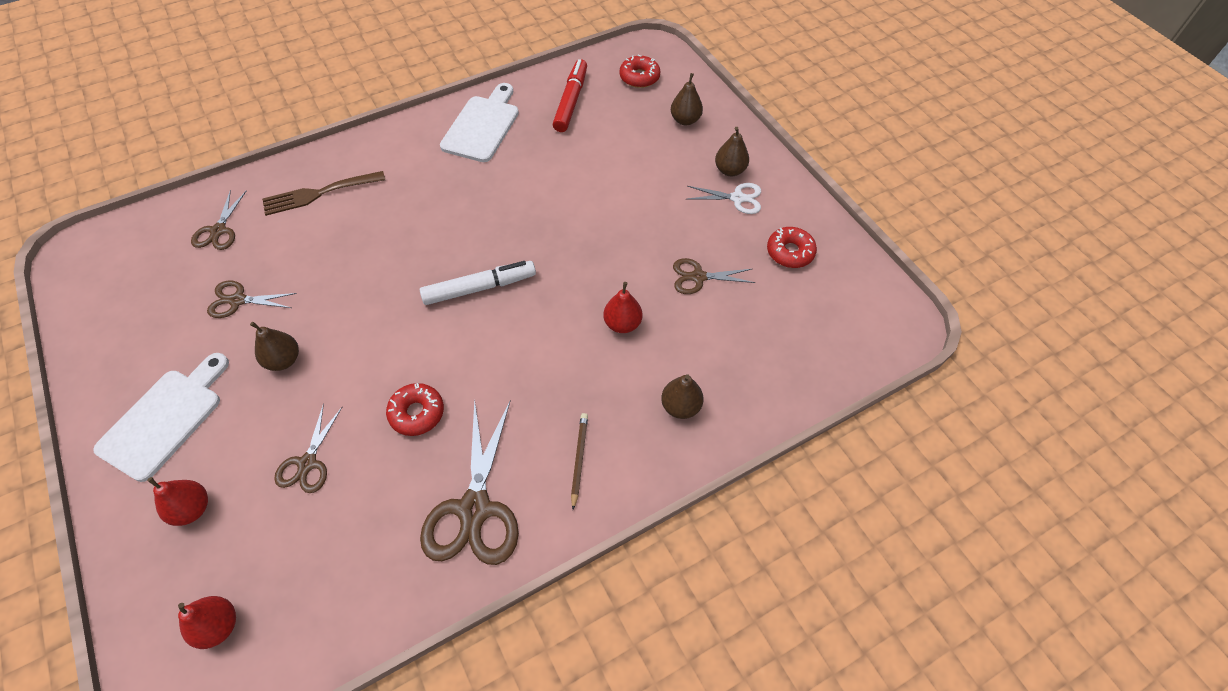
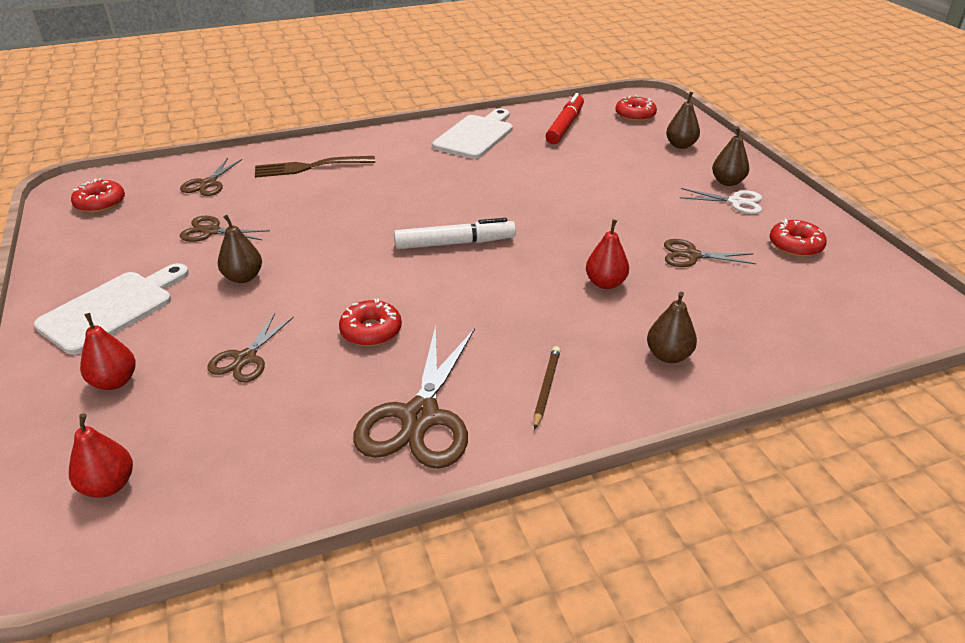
camera: 10 degrees right, 20 degrees down
(112, 273) = (100, 203): none -> red donut

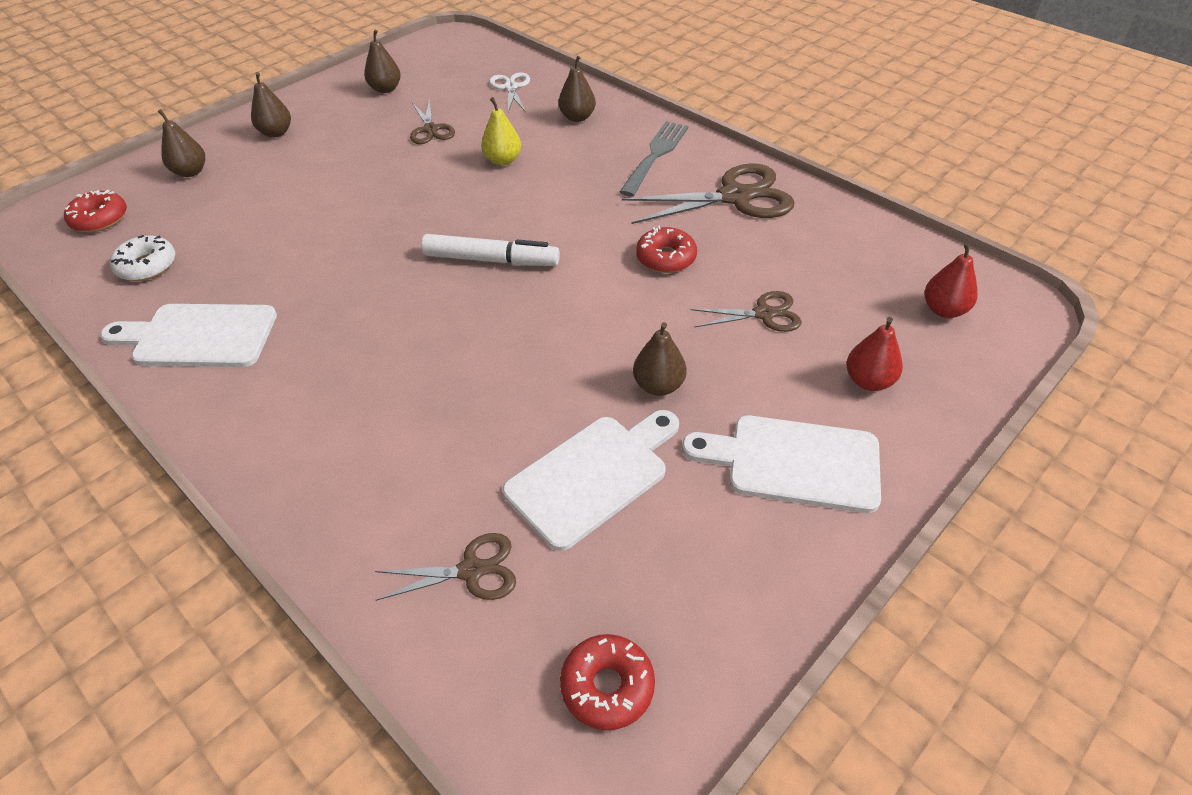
camera: 115 degrees left, 10 degrees up
(211, 231) = (592, 476): brown scissors -> white cutting board
(310, 167) = (363, 470): brown fork -> none
(455, 243) = (491, 260): white marker -> white marker turned 135 degrees clockwise
(546, 388) = (655, 155): brown pencil -> grey fork
(565, 126) = (147, 266): red marker -> white donut
(605, 283) = (503, 160): red pear -> yellow pear
(735, 202) = (318, 123): white scissors -> white scissors (511, 87)
(795, 245) = (385, 89): red donut -> brown pear

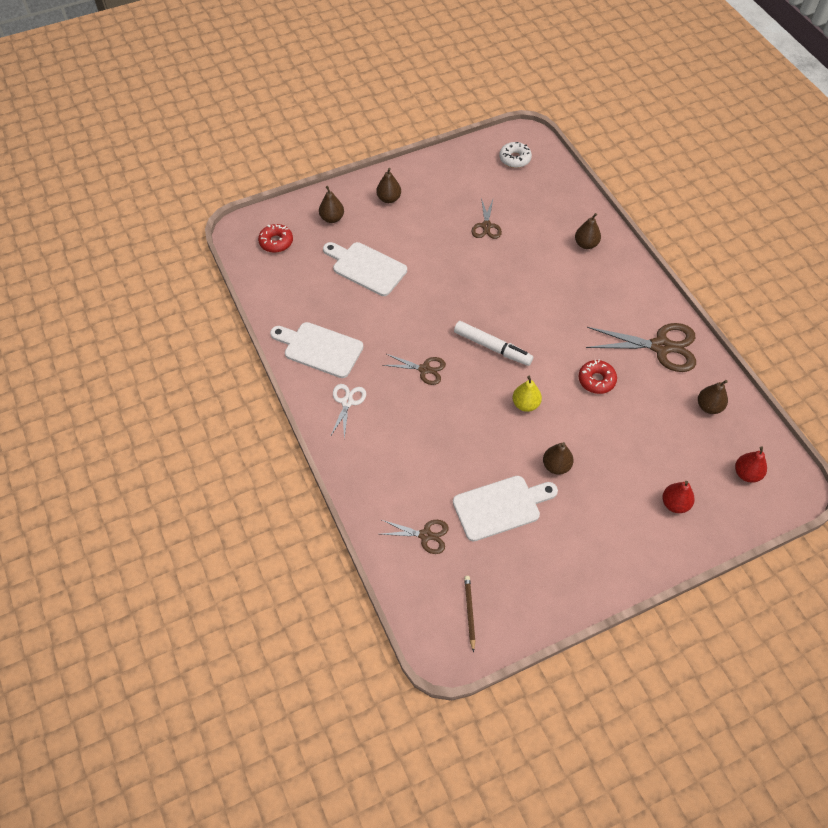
camera: 20 degrees right, 10 degrees up
(147, 266) = (298, 288): white donut -> white donut (515, 159)
(385, 89) = (467, 178): brown pear -> brown pear (709, 407)
(503, 160) = (524, 268): yellow pear -> yellow pear (525, 404)
(511, 87) = (551, 201): white scissors -> white scissors (347, 402)
(607, 686) = (469, 612): red donut -> brown pencil
(655, 155) = (624, 295): grey fork -> none
(764, 314) = (637, 440): brown scissors -> brown scissors (424, 369)
(794, 462) = (608, 536): white cutting board -> white cutting board (366, 267)

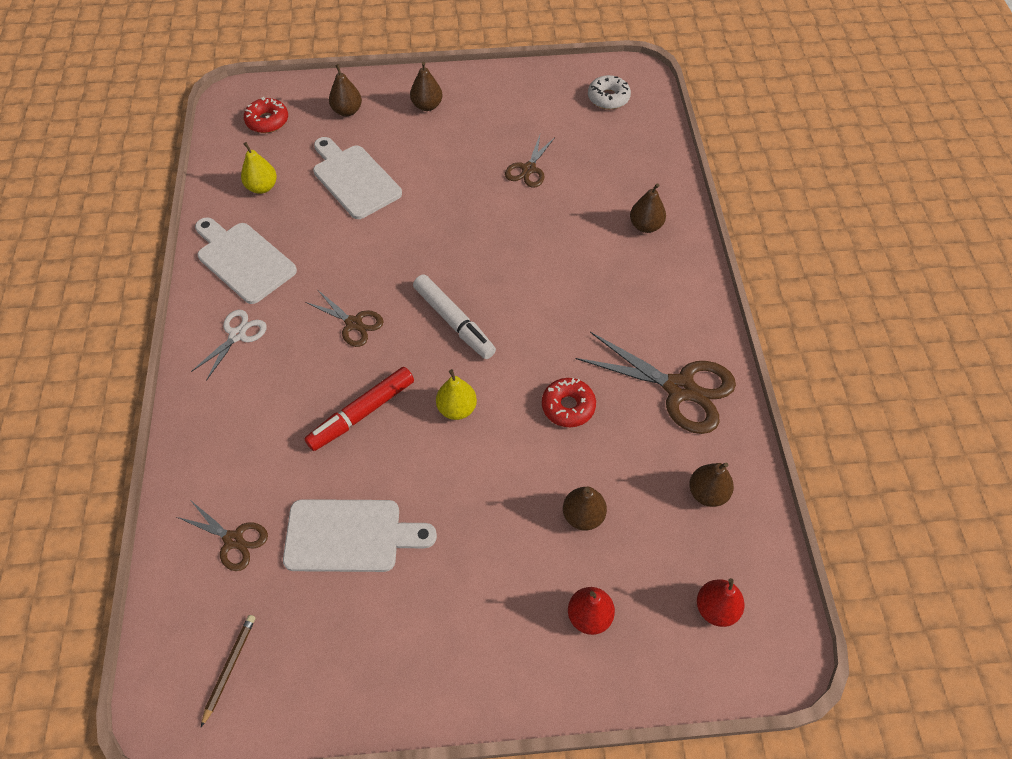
camera: 20 degrees right, 0 degrees up
(302, 292) = (262, 187): none -> yellow pear
(464, 427) = (362, 413): none -> red marker
(556, 466) = (453, 505): brown pear -> brown pear (583, 516)

